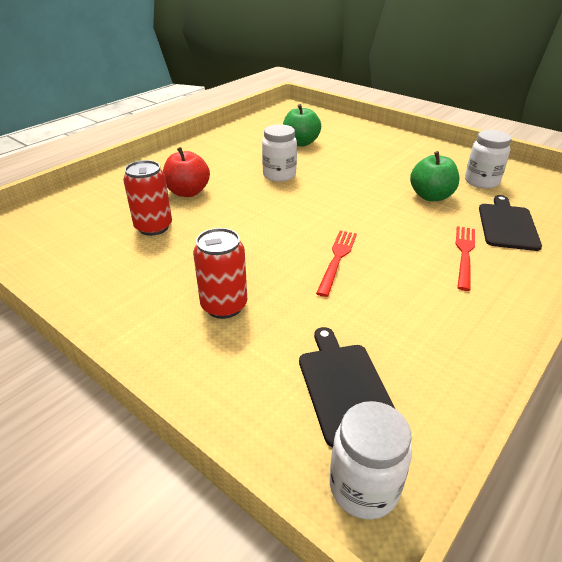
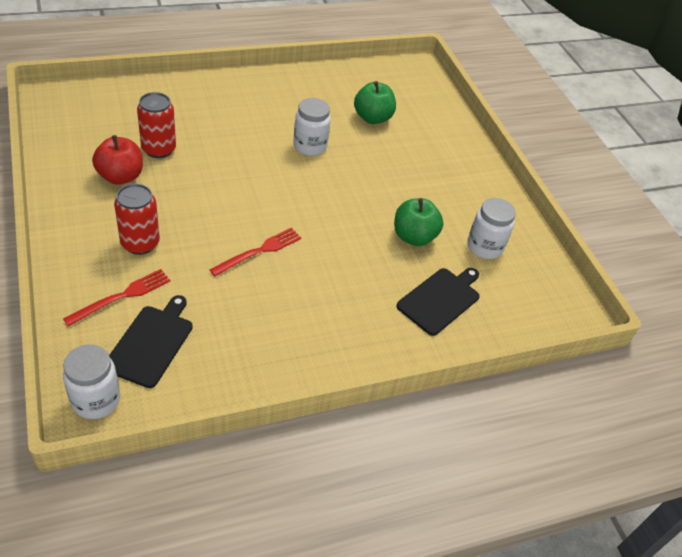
camera: 25 degrees right, 10 degrees up
(188, 192) = (217, 127): red apple -> red apple (120, 176)
(464, 254) = (363, 303): red fork -> red fork (121, 297)

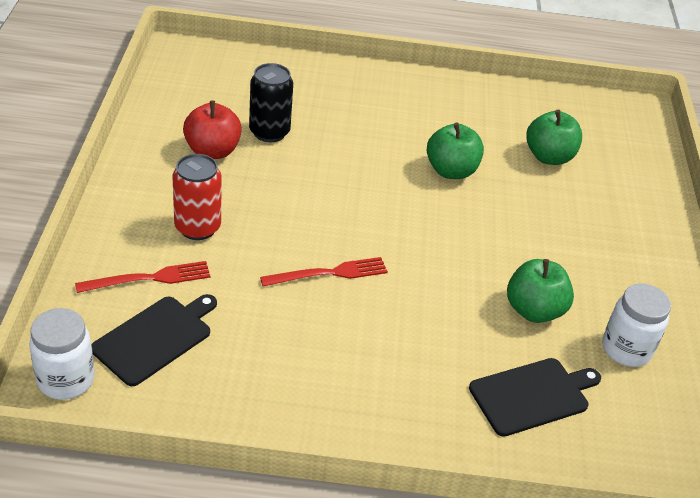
camera: 25 degrees right, 5 degrees down
(159, 149) = (269, 132): red can -> black can
(310, 146) = (451, 171): white jar -> green apple

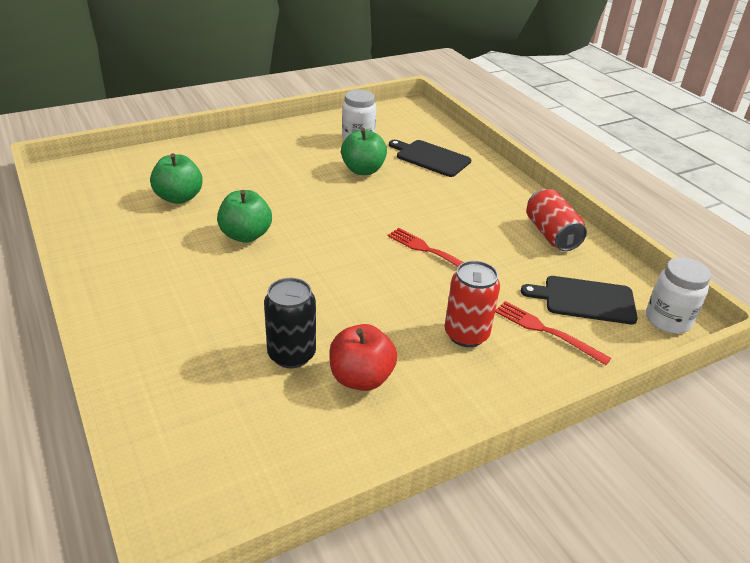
camera: 120 degrees left, 5 degrees down
(275, 395) = (551, 234): none -> red can

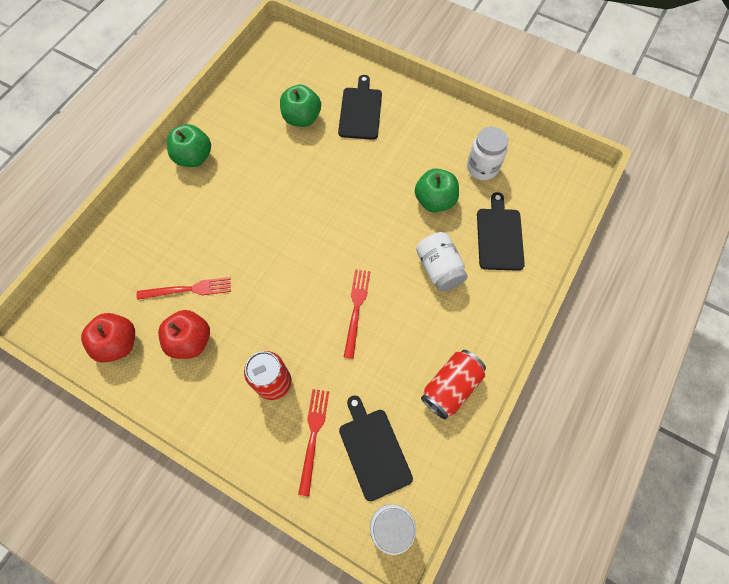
camera: 60 degrees right, 30 degrees up
(220, 166) = (360, 111): none -> black cutting board
(246, 235) = (288, 185): green apple -> green apple (194, 157)
(291, 354) = (188, 289): black can -> red fork
(303, 447) = (118, 343): none -> red apple
(432, 195) = (439, 269): none -> white jar

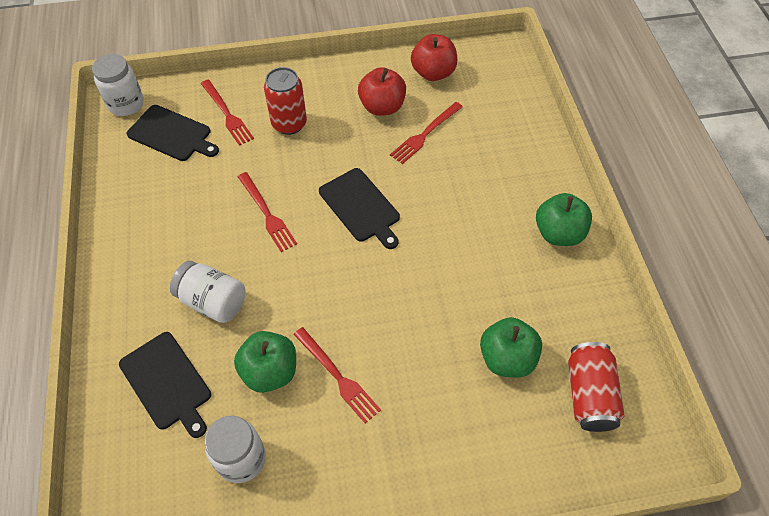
camera: 140 degrees right, 10 degrees down
(360, 111) = (452, 422): black cutting board -> black cutting board (361, 207)
(399, 172) = (337, 376): none -> red fork
(451, 387) = (134, 212): red can -> red can (589, 395)

